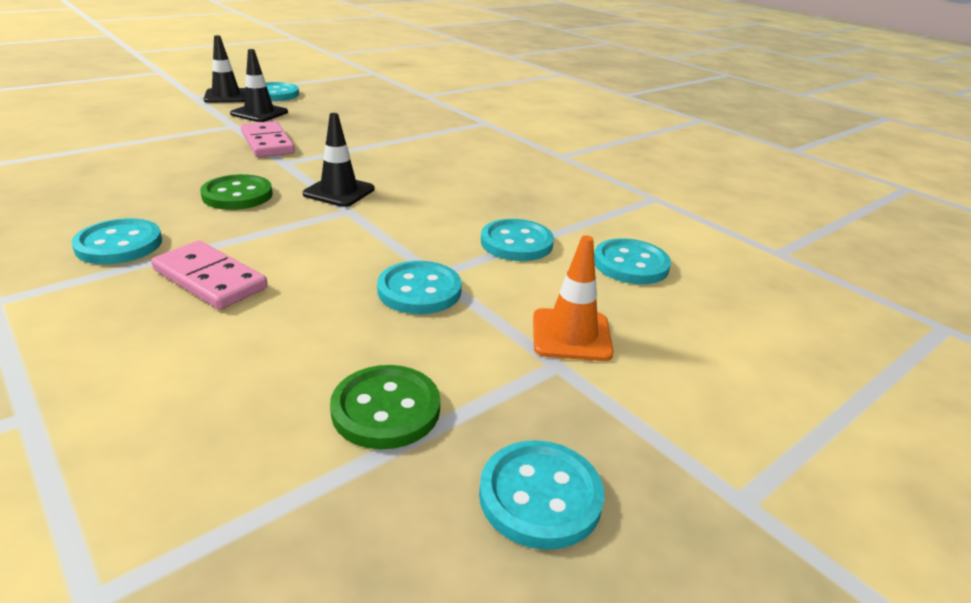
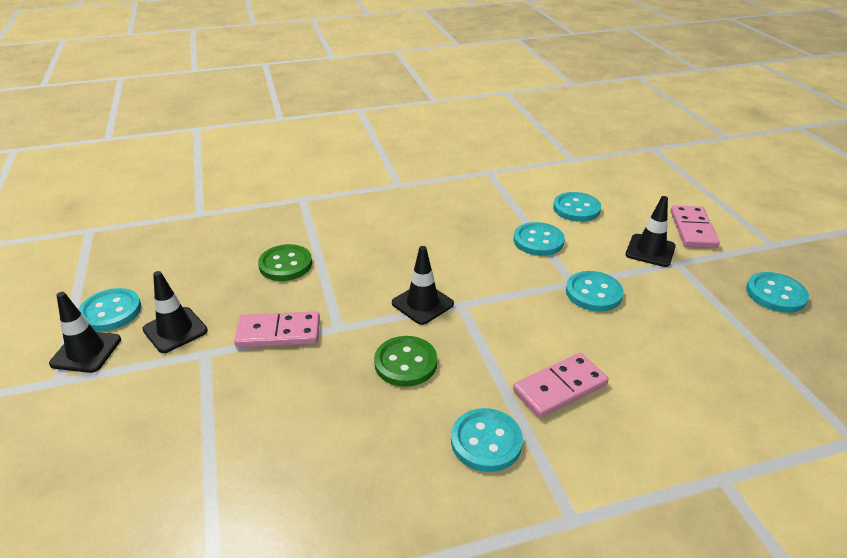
camera: 65 degrees left, 5 degrees up
(386, 409) = (715, 328): green button -> green button (285, 264)
(571, 335) = (650, 251): orange traffic cone -> black traffic cone
(686, 381) = (692, 229): none -> pink domino

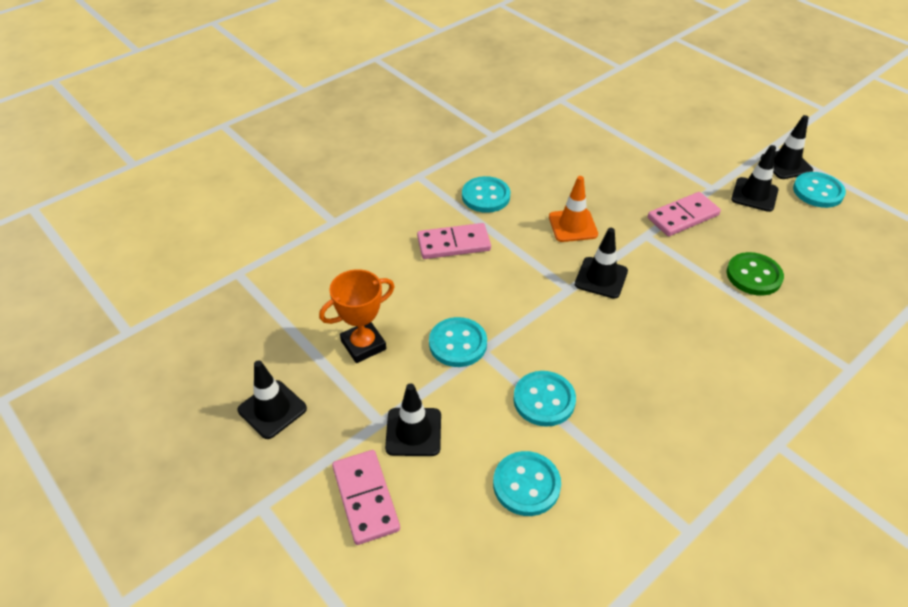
camera: 155 degrees right, 10 degrees up
(405, 363) = (573, 226): green button -> orange traffic cone
(560, 387) = (453, 244): pink domino -> pink domino turned 45 degrees clockwise
(687, 317) = (363, 345): none -> orange trophy
(775, 294) = (272, 409): turquoise button -> black traffic cone

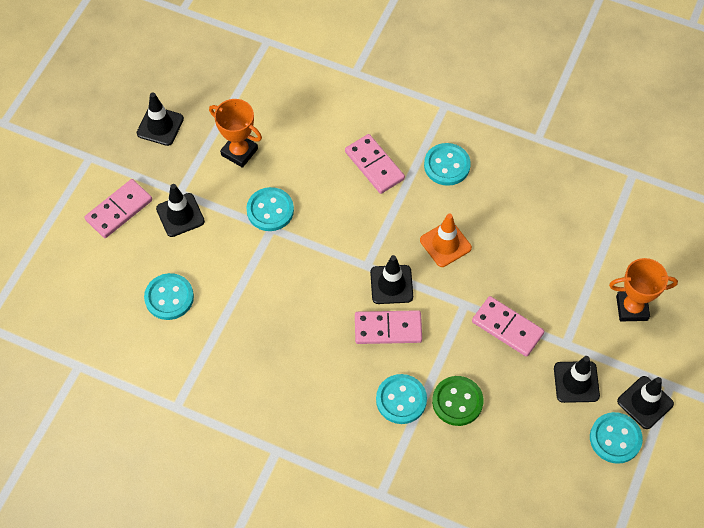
camera: 65 degrees right, 15 degrees up
(544, 400) = (245, 284): turquoise button -> turquoise button (401, 400)
(652, 298) = (388, 329): none -> pink domino
(691, 141) = (632, 308): none -> orange trophy

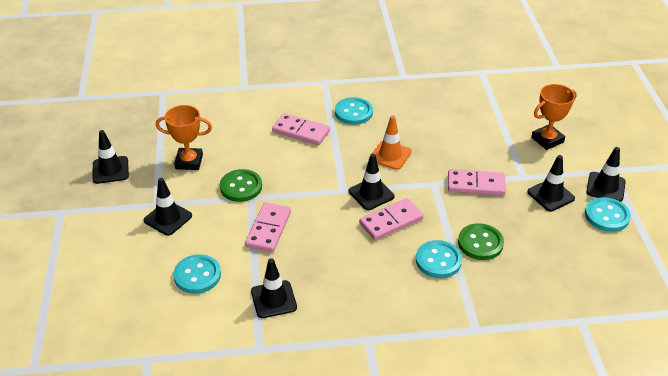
camera: 30 degrees left, 20 degrees down
(119, 210) = (111, 235): pink domino -> pink domino (268, 229)
(220, 361) = (273, 299): none -> black traffic cone
(270, 210) = (241, 187): turquoise button -> green button

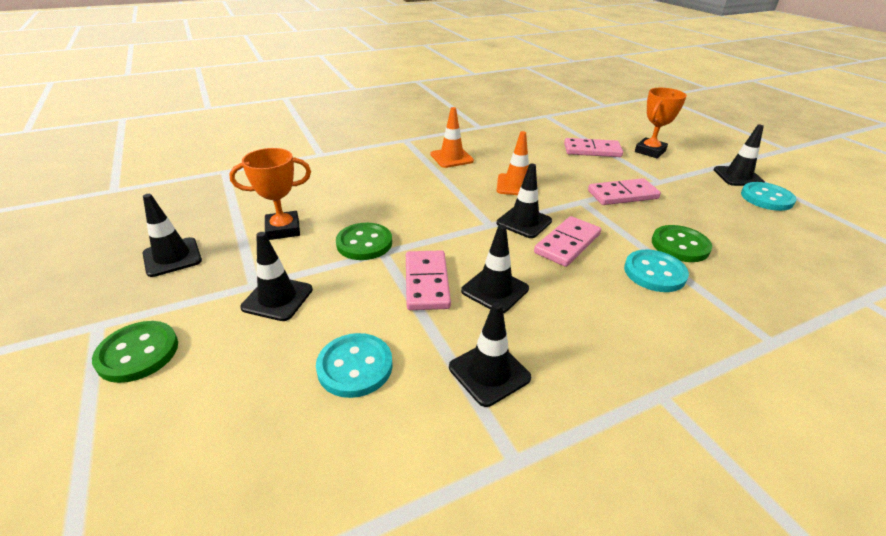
camera: 20 degrees left, 5 degrees down
(80, 236) = (138, 353): none -> green button
(301, 131) = (406, 181): pink domino -> pink domino (592, 150)
(353, 112) = (451, 158): turquoise button -> orange traffic cone
(550, 195) = (699, 191): black traffic cone -> black traffic cone (495, 290)

